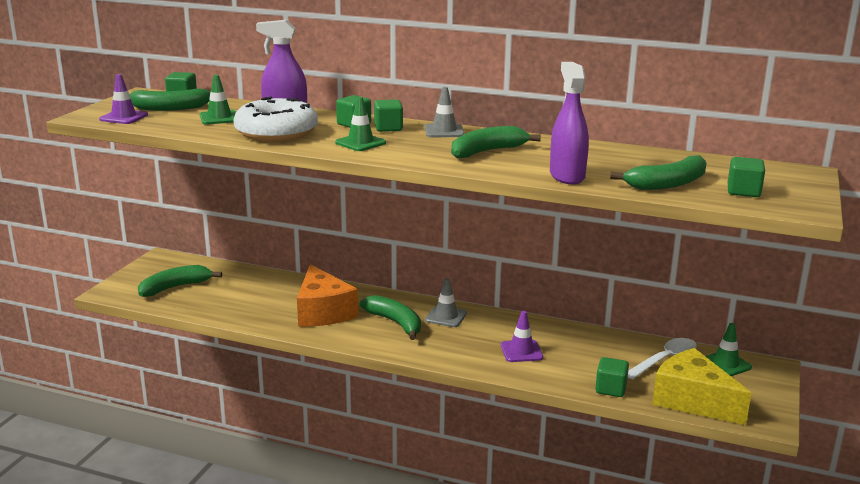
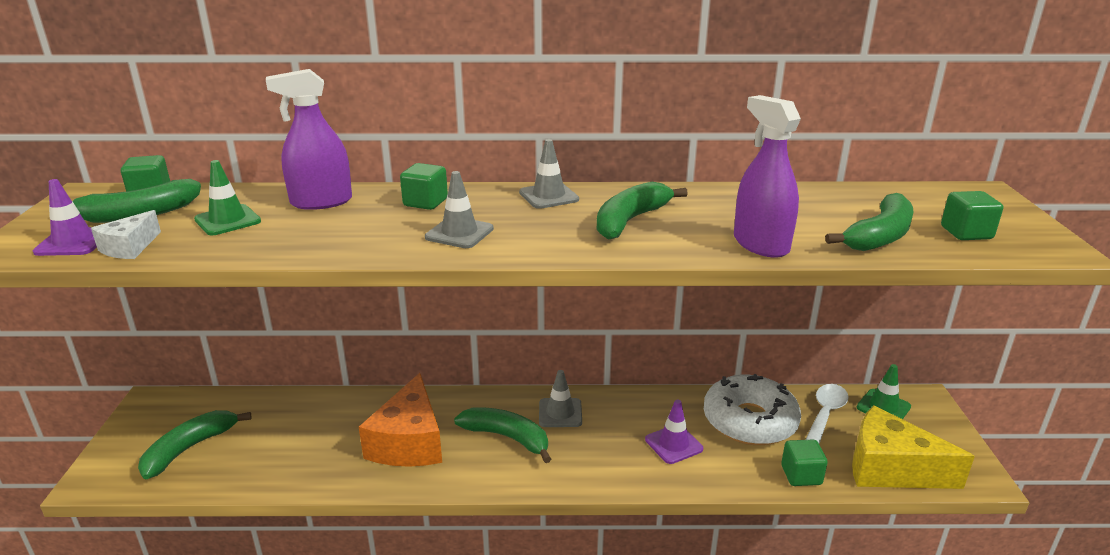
camera: 20 degrees left, 5 degrees up
(153, 124) = (130, 247): none -> white cheese
(276, 133) = (329, 234): white donut -> white donut (749, 421)
(323, 312) = (409, 442): orange cheese -> orange cheese turned 45 degrees clockwise
(360, 143) = (459, 233): green traffic cone -> grey traffic cone
(388, 128) = (475, 202): green cube -> none

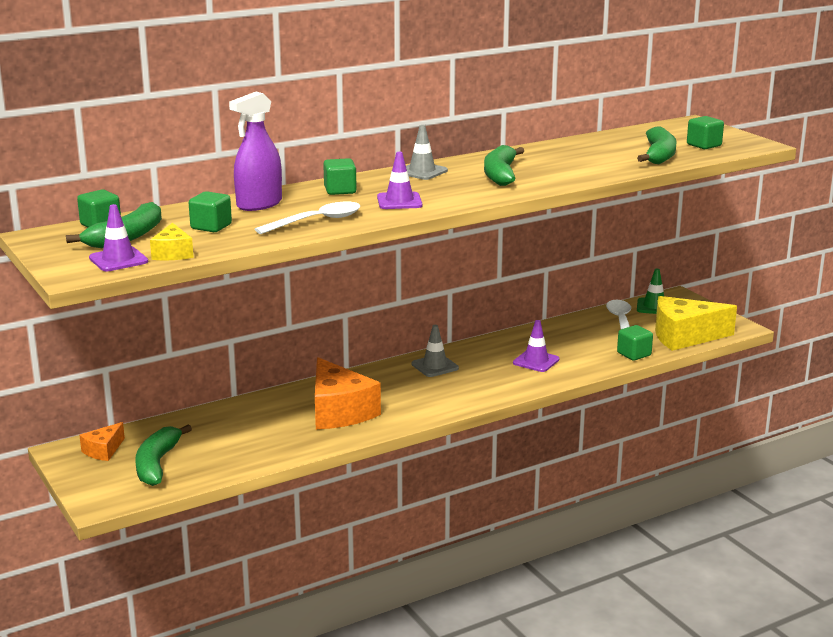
camera: 30 degrees left, 5 degrees down
(130, 247) = (173, 253): white cheese -> yellow cheese
(174, 413) = (103, 450): none -> orange cheese
(227, 220) = (211, 227): green traffic cone -> green cube
(331, 240) = (316, 221): none -> white spoon
(459, 233) = (399, 201): grey traffic cone -> purple traffic cone
(507, 437) = (412, 389): green banana -> none
(749, 421) = (574, 336): white donut -> none
(760, 244) = (598, 172): purple spray bottle -> none

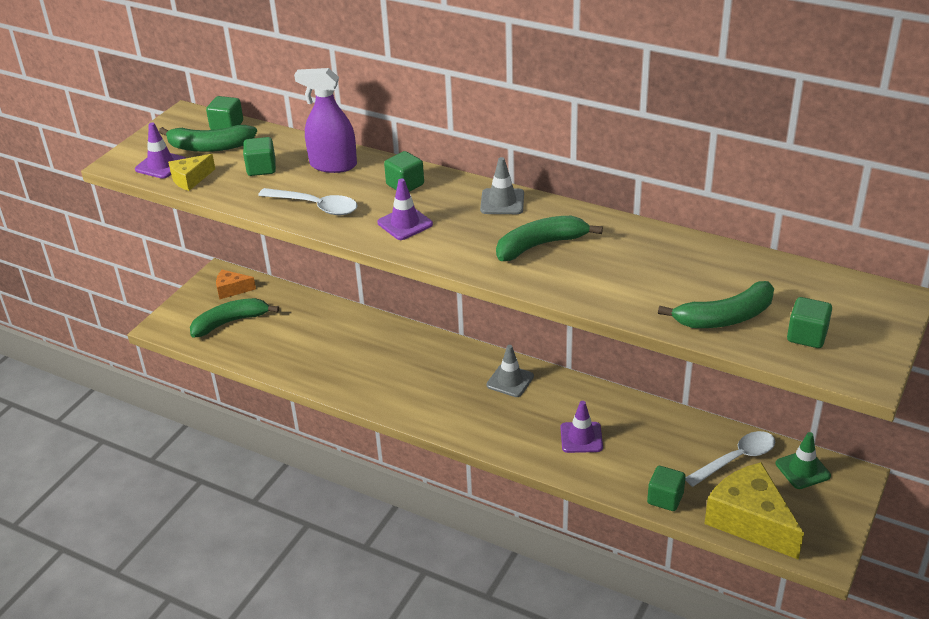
camera: 60 degrees right, 15 degrees up
(339, 411) = (380, 367): orange cheese -> none

